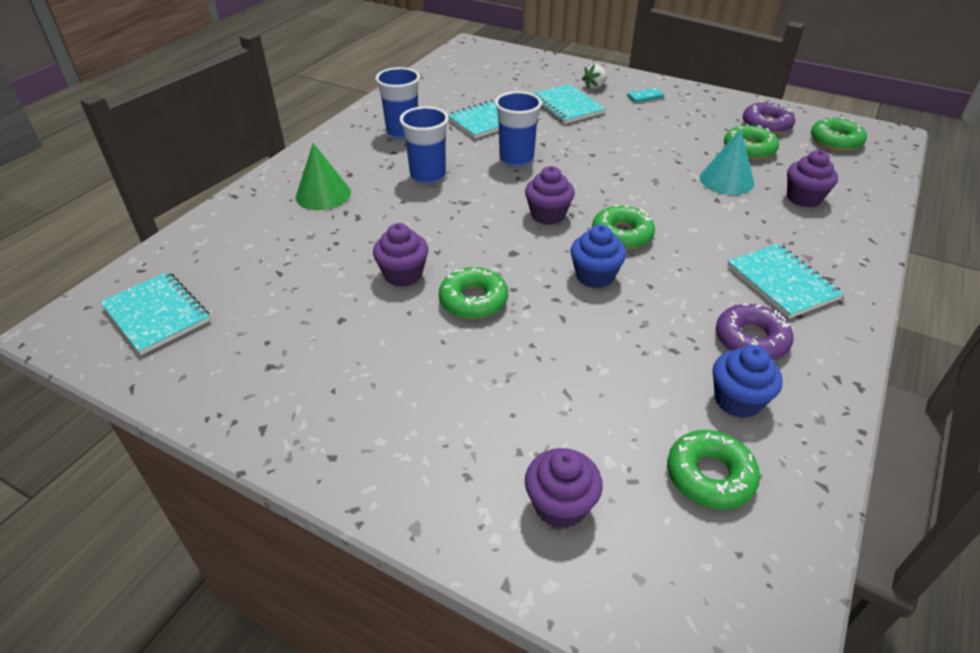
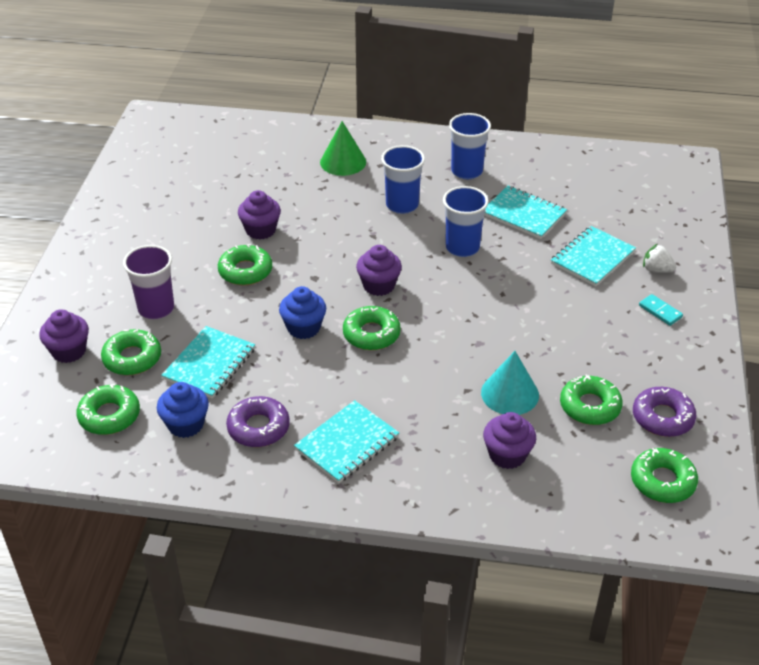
camera: 70 degrees right, 0 degrees up
(156, 314) = (175, 144): turquoise notebook -> turquoise notebook (209, 364)
(507, 392) = (156, 309): none -> purple cup
(599, 433) = (132, 358): none -> green donut

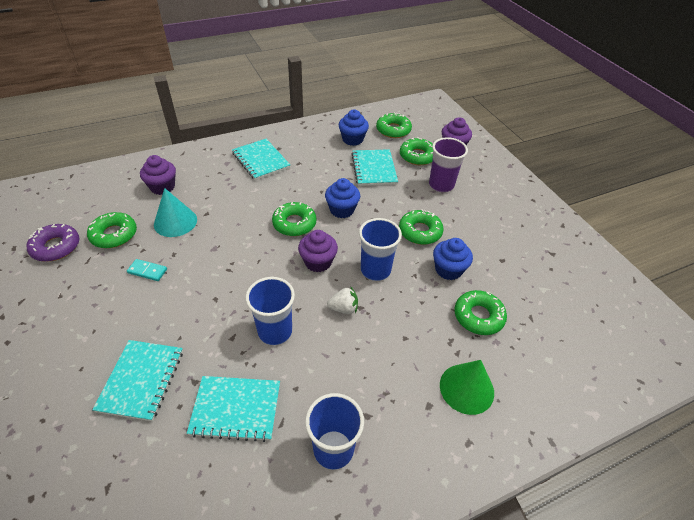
camera: 145 degrees right, 5 degrees up
(258, 428) = (314, 151): purple donut -> none
(260, 230) = (448, 270): purple cupcake -> blue cupcake
(347, 443) = (261, 160): turquoise notebook -> turquoise notebook turned 45 degrees counterclockwise
(402, 205) = (363, 357): blue cup -> blue cup (375, 270)
(656, 270) = (67, 397): white strawberry -> white strawberry (344, 308)
(660, 311) = (61, 343): turquoise domino -> turquoise domino (147, 271)
(662, 481) = (55, 207): green donut -> green donut (478, 316)

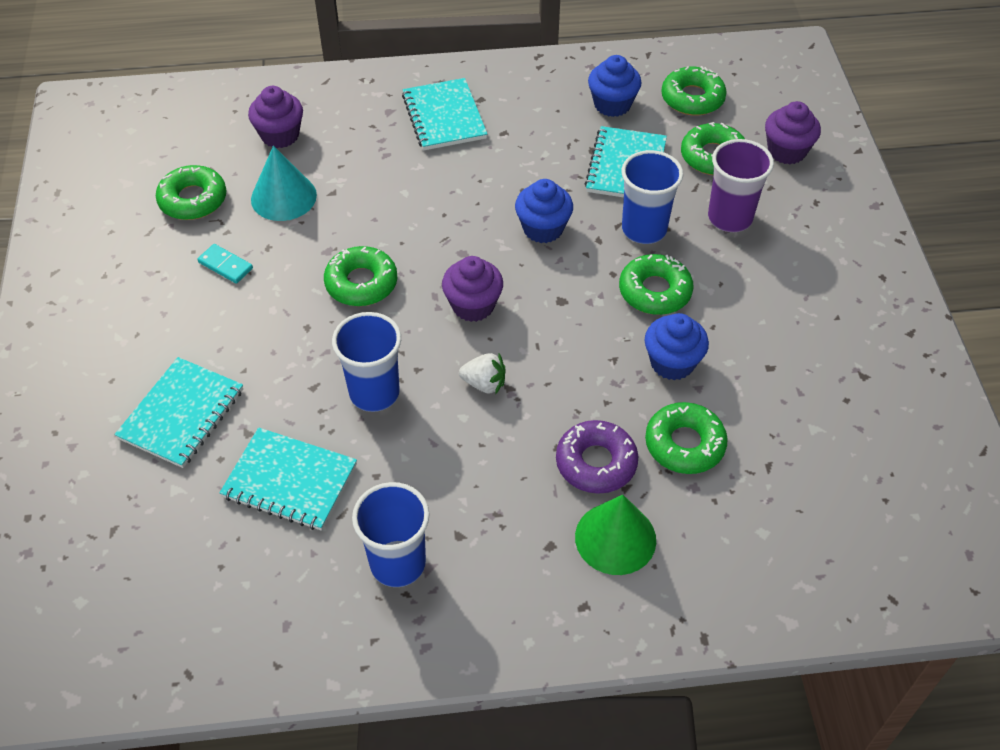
camera: 20 degrees right, 5 degrees up
(56, 247) = (112, 202): purple donut -> purple donut (596, 463)
(294, 223) = (459, 236): green donut -> green donut (361, 283)
(375, 270) = (556, 337): blue cup -> blue cup (644, 229)

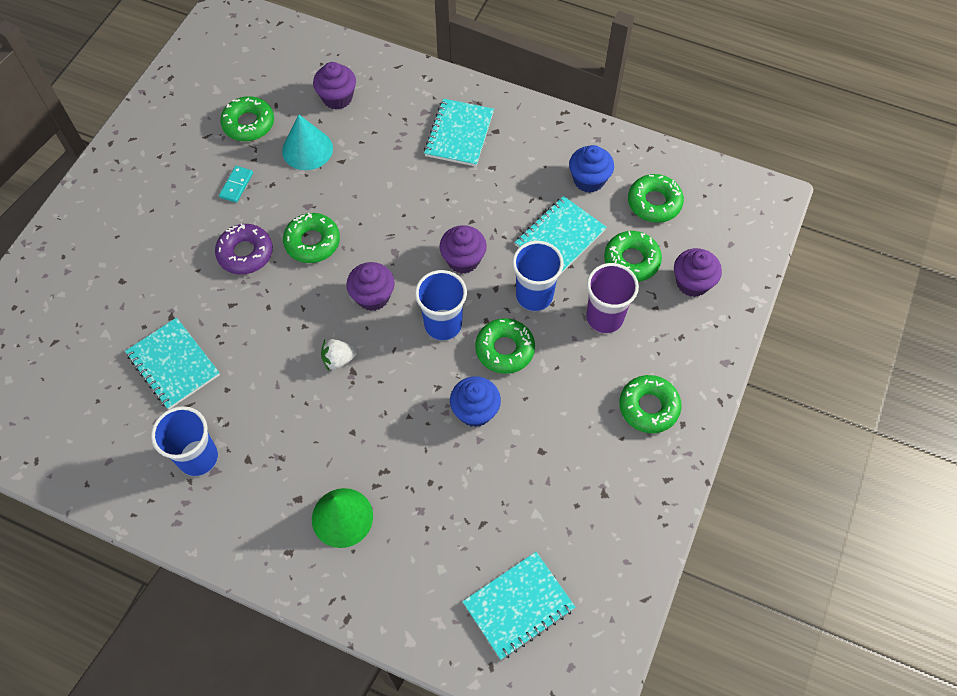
camera: 30 degrees right, 10 degrees up
(181, 414) = (141, 282): turquoise notebook -> turquoise notebook (518, 606)
(225, 265) = (236, 185): turquoise domino -> turquoise domino turned 45 degrees clockwise
(374, 393) = (265, 329): blue cup -> blue cup (443, 325)
(484, 384) = (339, 360): white strawberry -> white strawberry turned 120 degrees clockwise
(543, 228) = (463, 260): blue cupcake -> purple cupcake
(596, 463) = (369, 457): purple donut -> purple donut (245, 253)
(684, 444) = (437, 476): green donut -> green donut (648, 407)

